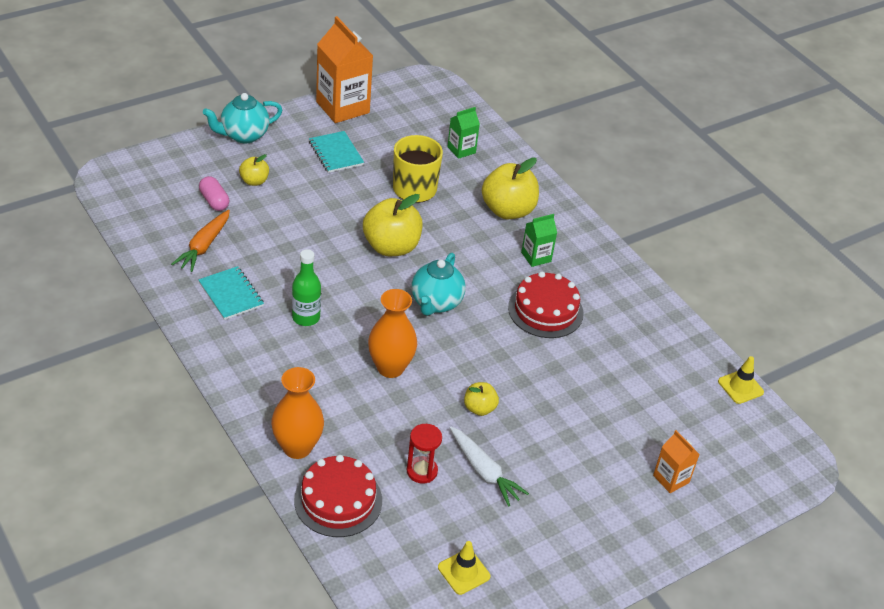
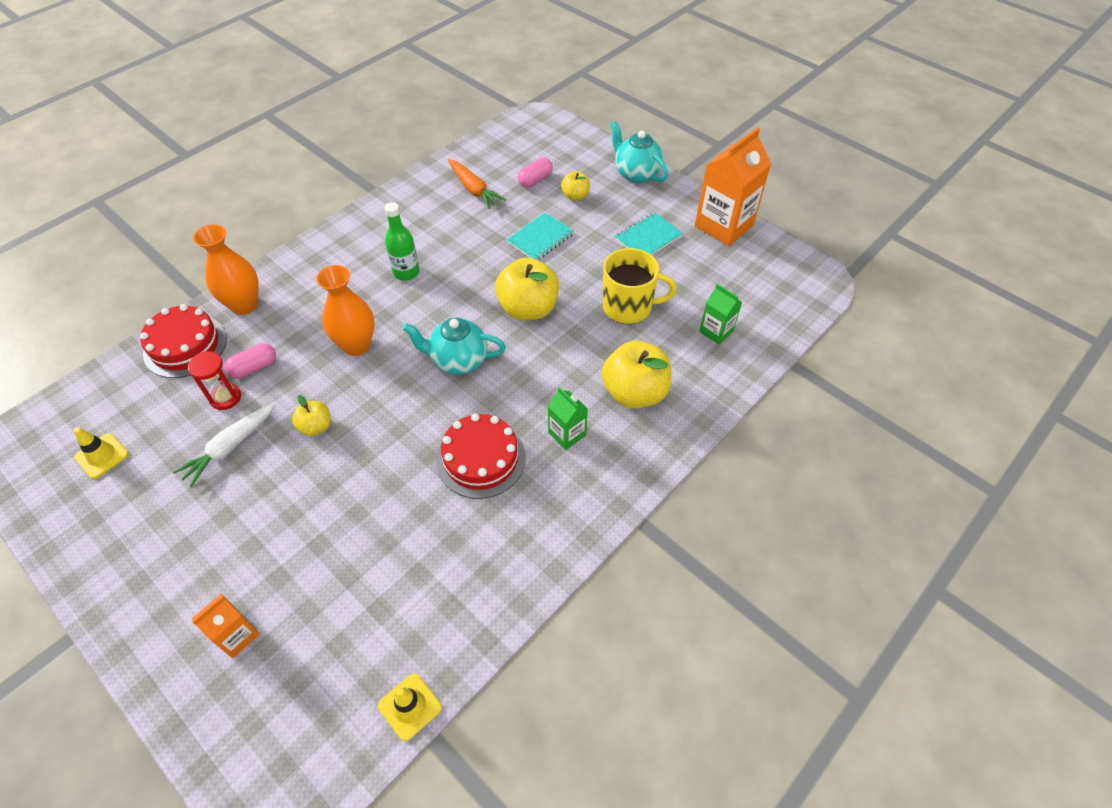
camera: 80 degrees right, 10 degrees up
(204, 246) = (474, 189): orange carrot -> orange carrot turned 135 degrees counterclockwise
(231, 294) = (419, 220): turquoise notebook -> turquoise notebook (540, 238)
(391, 446) = (254, 368): none -> pink capsule

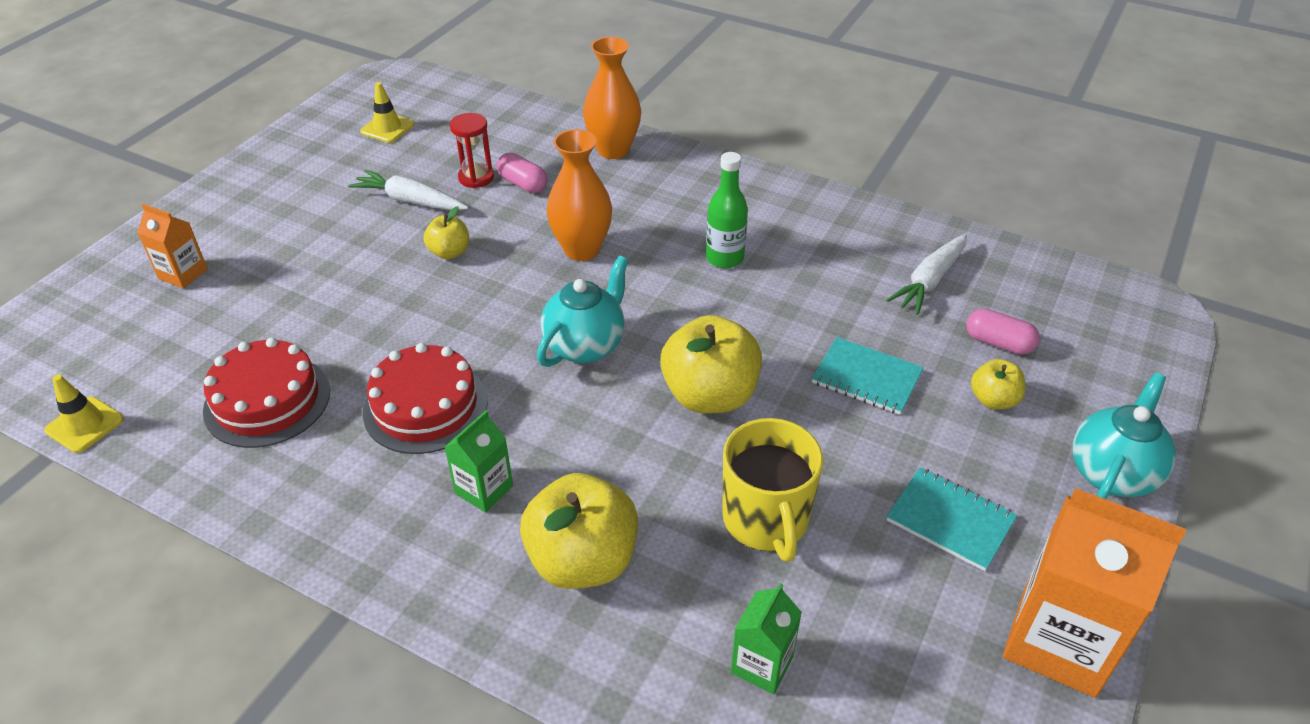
camera: 75 degrees right, 10 degrees down
(185, 346) = (539, 130): red cake -> red cake (267, 401)
(458, 360) = (585, 345): turquoise teapot -> turquoise teapot turned 45 degrees clockwise
(474, 189) = (929, 281): orange carrot -> white carrot

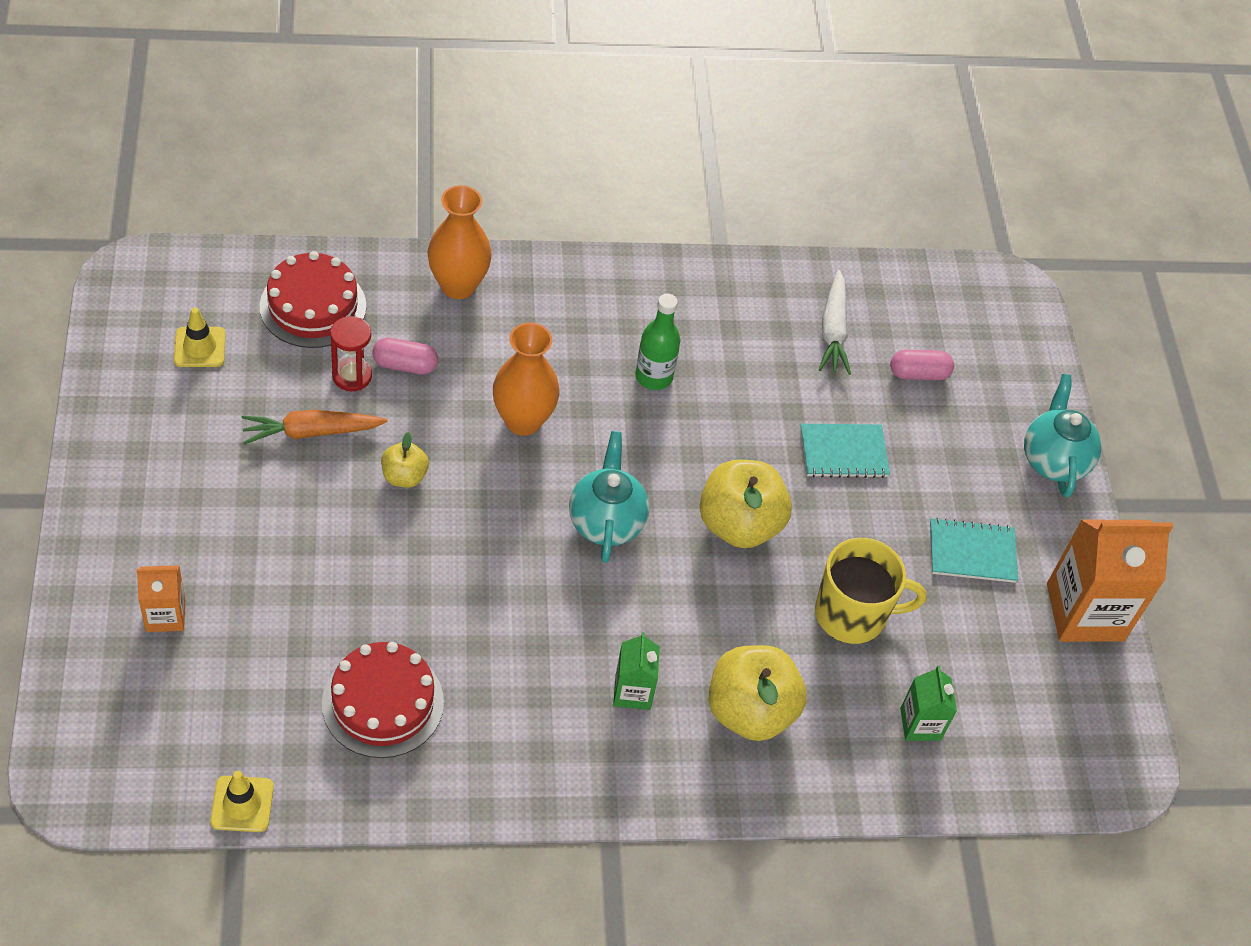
camera: 40 degrees left, 10 degrees up
(410, 201) = (311, 432): white carrot -> orange carrot
(425, 406) = (523, 642): red cake -> red cake (313, 306)
(766, 520) = (852, 614): yellow mug -> yellow mug turned 45 degrees counterclockwise
(993, 400) = (944, 431): yellow apple -> none

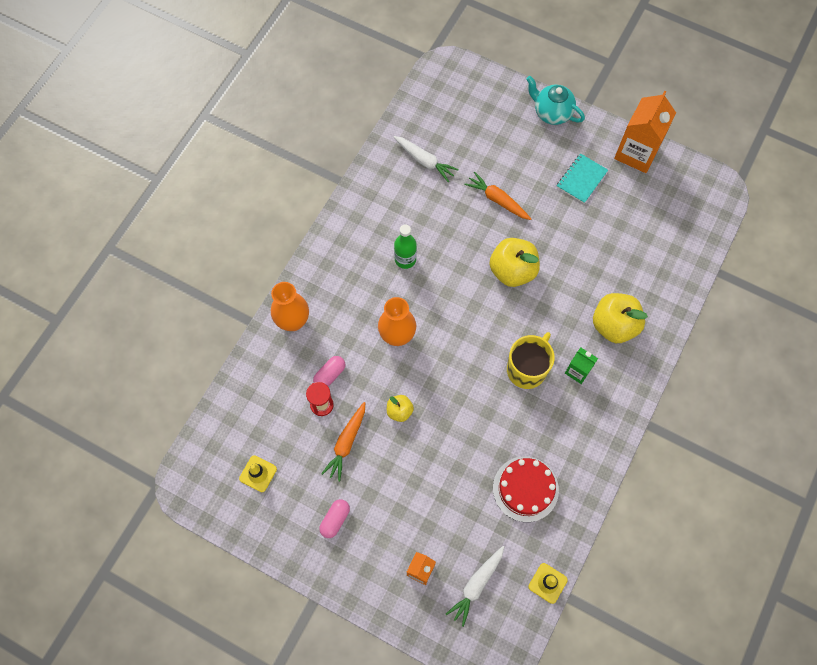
camera: 50 degrees left, 15 degrees up
(183, 702) = (476, 585): none -> white carrot
(313, 306) = (264, 401): red cake -> none
(606, 522) = (478, 330): turquoise teapot -> none
(843, 452) = (497, 200): turquoise notebook -> orange carrot
(852, 614) = (587, 251): yellow mug -> yellow mug (527, 369)
(918, 374) = (471, 139): pink capsule -> pink capsule (335, 520)
(920, 724) = (657, 257): green carton -> none

